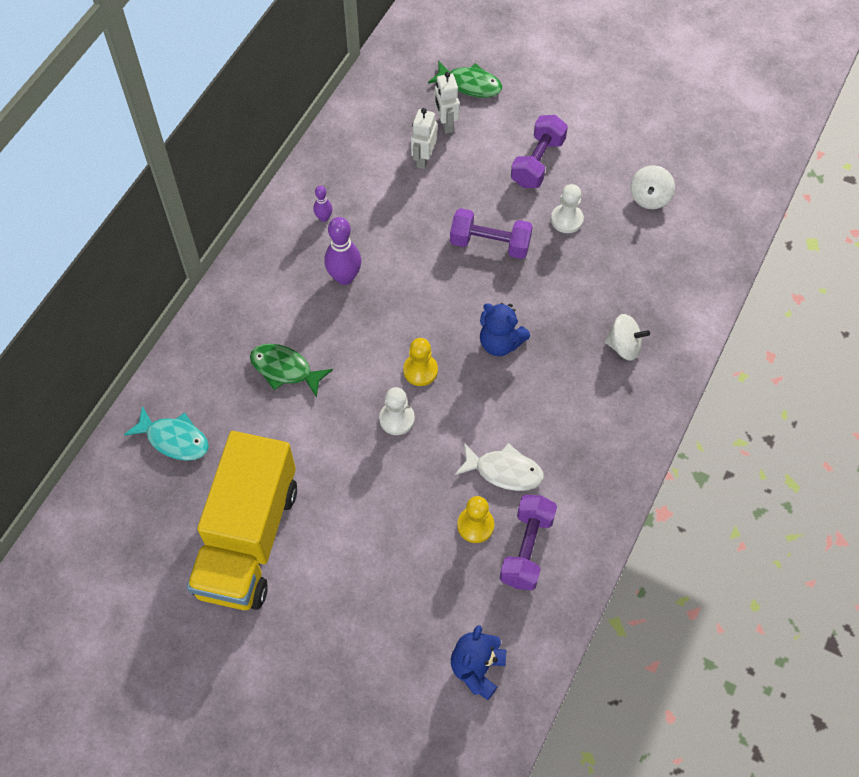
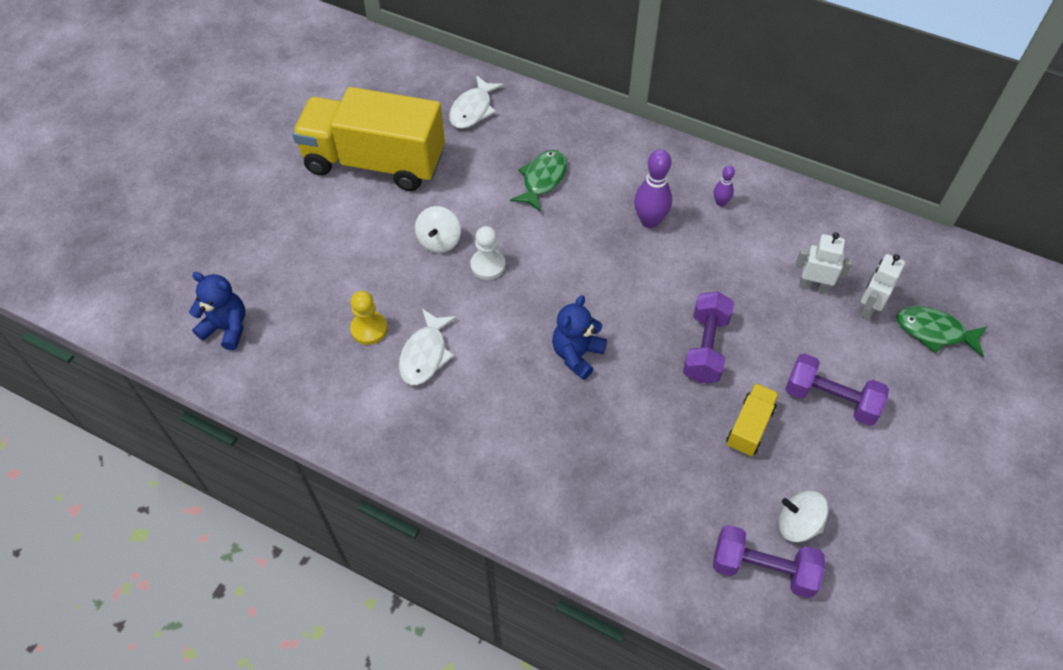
camera: 90 degrees right, 5 degrees down
(174, 439) = (473, 109): turquoise fish -> white fish
(420, 370) = (542, 284): yellow pawn -> none
(446, 124) = (868, 307): white robot -> white robot turned 45 degrees counterclockwise
(470, 85) = (934, 332): green fish -> green fish turned 90 degrees clockwise
(527, 549) = (339, 372): purple dumbbell -> purple dumbbell (763, 569)
(566, 219) = (749, 427): white pawn -> yellow truck
(624, 346) = (576, 478): white spinning top -> white spinning top (439, 241)

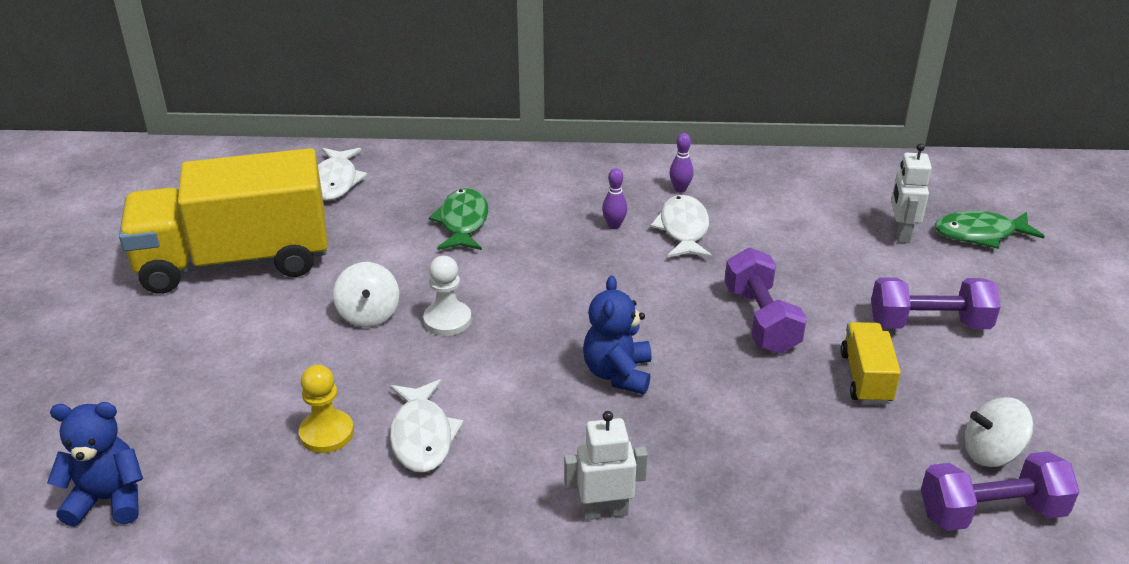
camera: 25 degrees left, 20 degrees down
(649, 221) = (614, 225): purple bowling pin -> purple bowling pin, size x0.53
(699, 243) = (683, 229): none -> white fish
(813, 286) = (831, 232): white robot -> white robot (604, 511)

